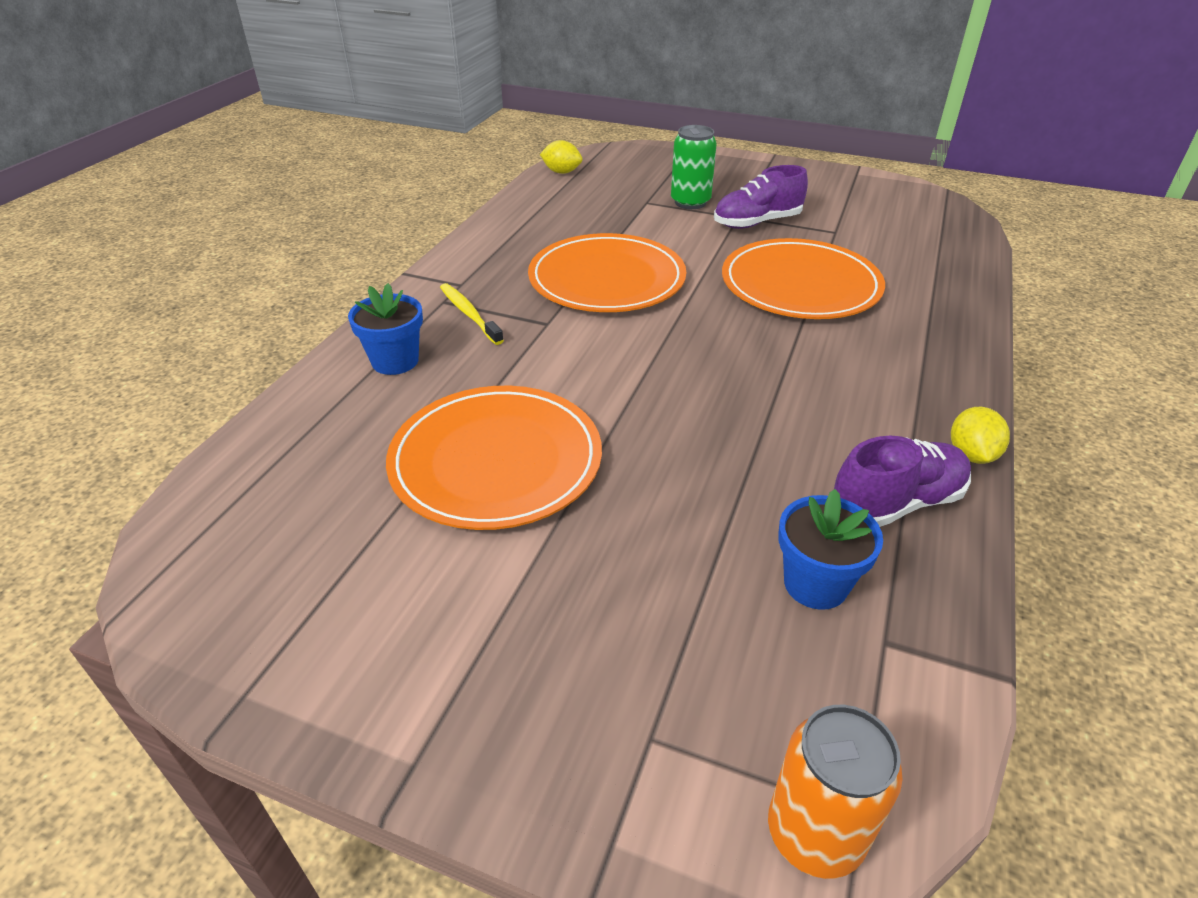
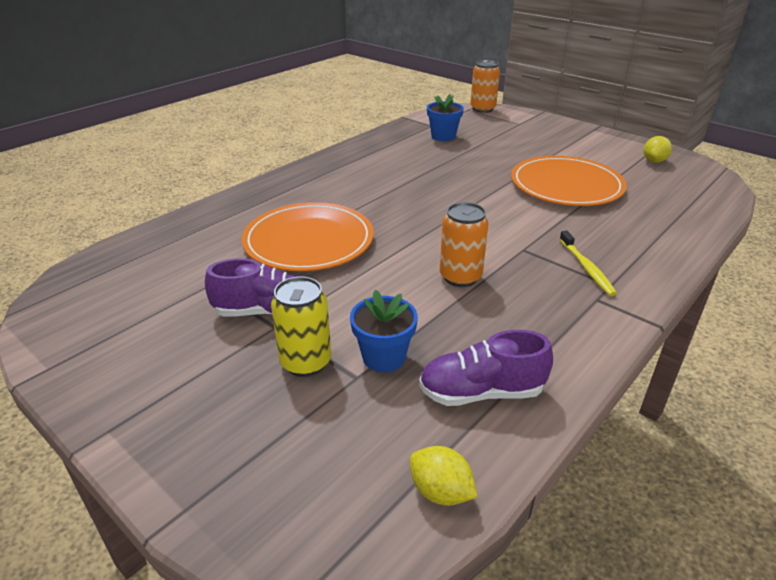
camera: 160 degrees left, 5 degrees down
(395, 361) = (639, 243): blue flower pot -> blue flower pot (384, 357)
(607, 279) = (460, 277): orange plate -> orange can
(690, 202) = (305, 362): green can -> yellow can
(896, 503) = (388, 147): purple shoe -> purple shoe (481, 392)
(971, 455) = (335, 153): yellow lemon -> yellow lemon (654, 161)

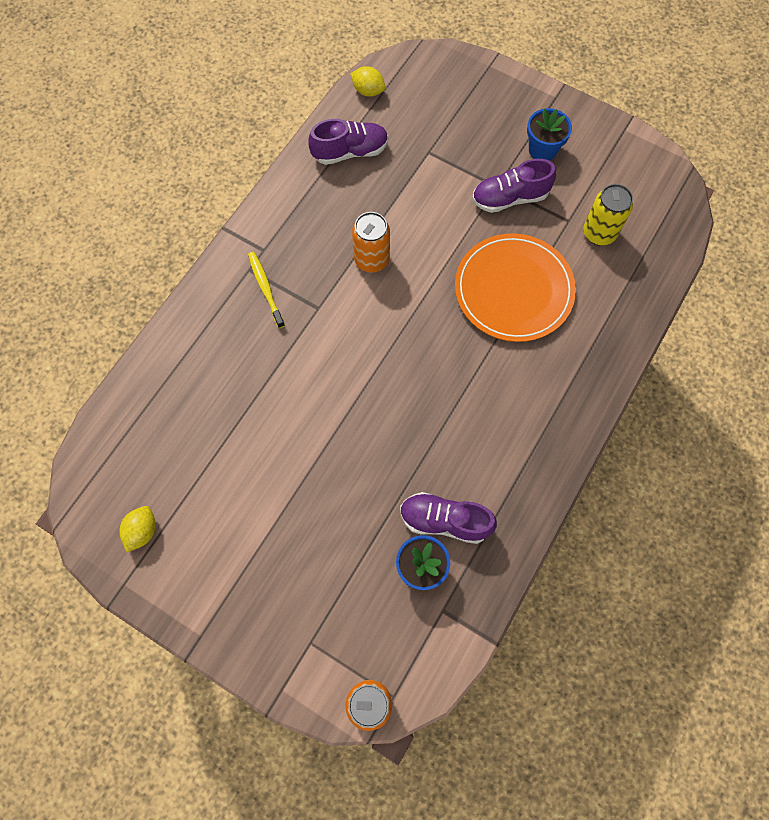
camera: 170 degrees right, 35 degrees up
(305, 362) = (465, 158): yellow can -> yellow can (599, 233)
(384, 357) = (415, 169): blue flower pot -> blue flower pot (542, 150)
(422, 148) = (444, 521): none -> purple shoe
(566, 185) = (264, 442): orange plate -> none

